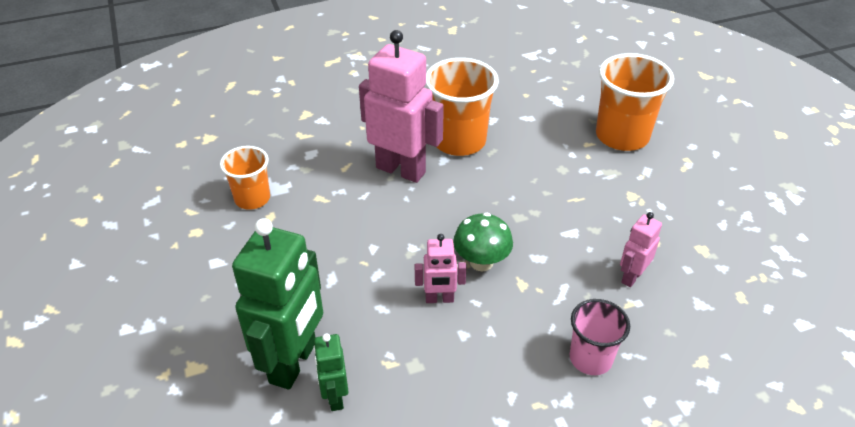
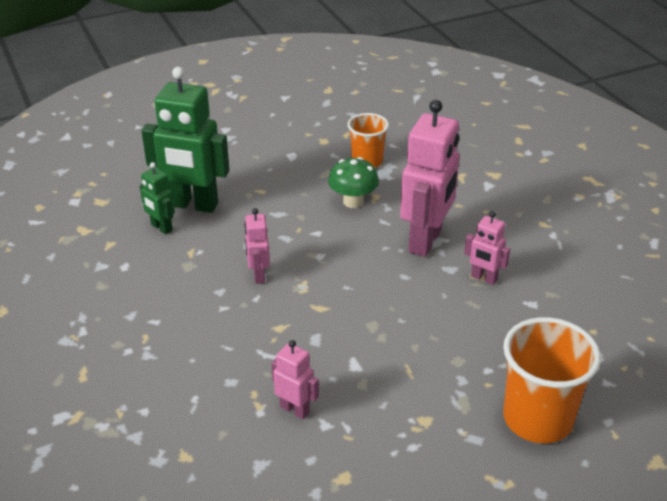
camera: 85 degrees right, 5 degrees down
(335, 397) = (161, 228): green robot -> green robot turned 120 degrees counterclockwise
(459, 141) = (483, 278): orange cup -> pink robot
(481, 262) = (305, 300): green mushroom -> green mushroom (353, 201)
(590, 358) = (191, 372): pink cup -> none

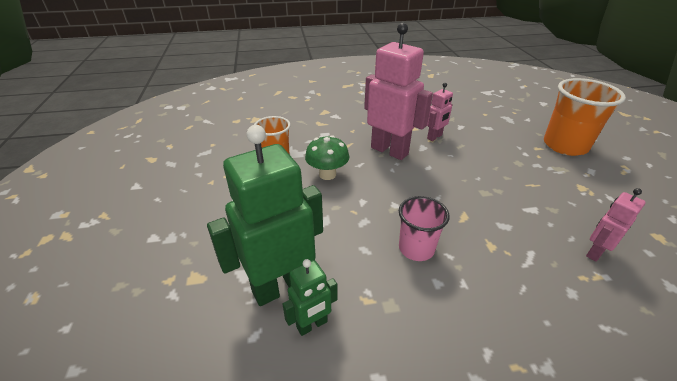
camera: 75 degrees left, 0 degrees up
(193, 205) = (281, 286): green robot -> green robot turned 150 degrees counterclockwise
(258, 275) = (416, 248): pink robot -> pink cup

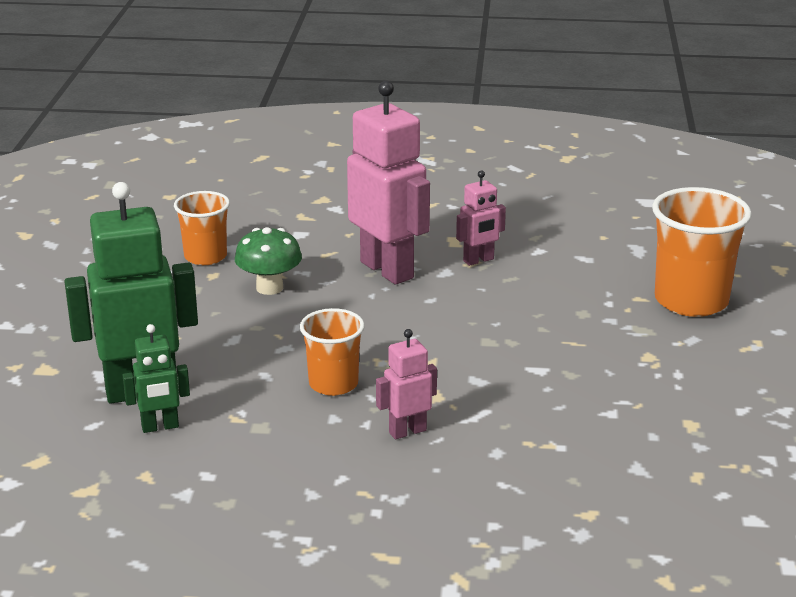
camera: 15 degrees right, 10 degrees down
(416, 248) = (333, 384): pink cup -> orange cup
(595, 252) = (574, 424): pink robot -> pink robot (407, 431)

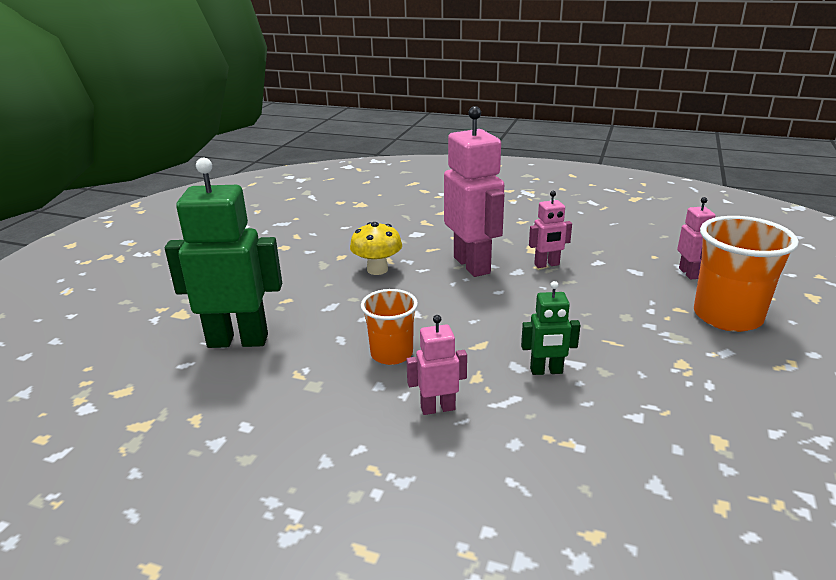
camera: 15 degrees right, 0 degrees up
(160, 427) = (234, 374): green robot -> green robot (546, 371)
(205, 257) = (342, 243): orange cup -> none
(269, 288) = (377, 270): green mushroom -> yellow mushroom
(645, 254) = (689, 273): none -> pink robot

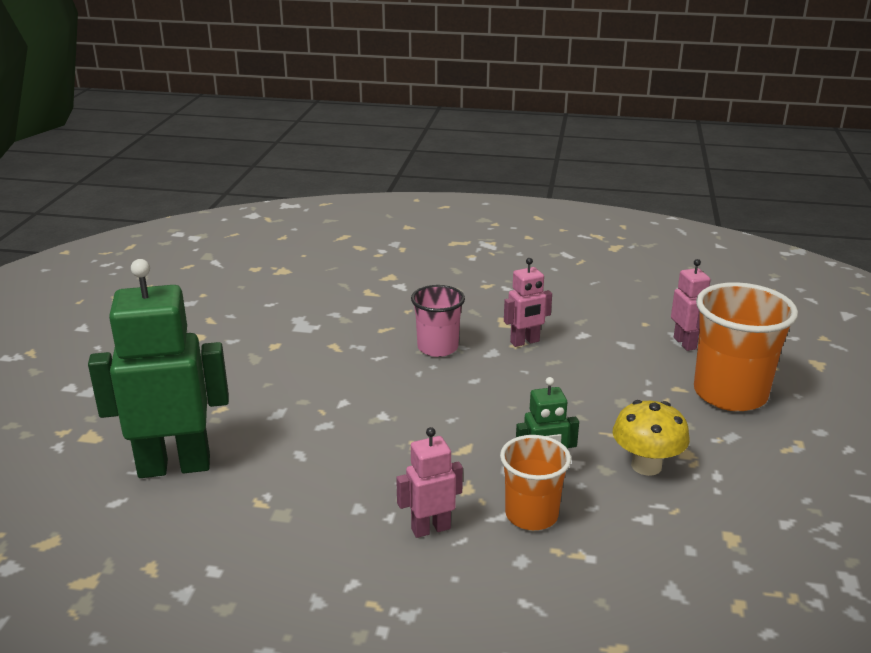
camera: 10 degrees left, 0 degrees up
(377, 270) = (324, 361): yellow mushroom -> yellow mushroom (646, 466)
(391, 354) = (365, 468): orange cup -> orange cup (531, 515)
(472, 265) = (437, 348): pink robot -> pink cup

